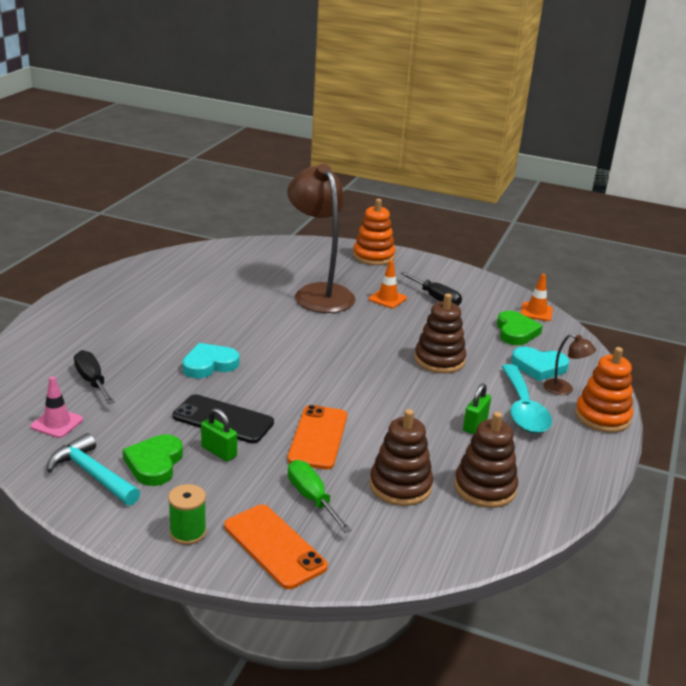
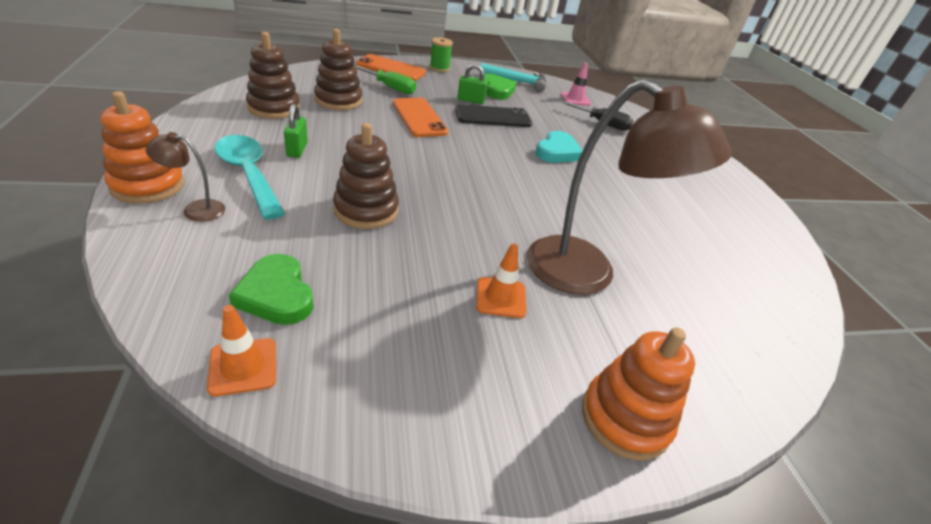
camera: 145 degrees right, 10 degrees up
(436, 298) = (436, 330): black screwdriver -> none
(539, 367) = (232, 235): turquoise heart -> none

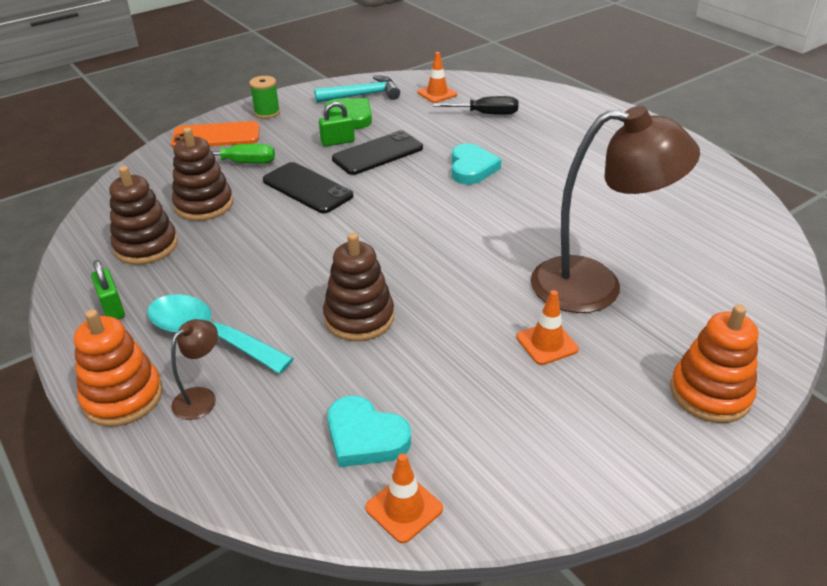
camera: 20 degrees left, 0 degrees up
(195, 209) = (201, 397): brown lamp -> brown lamp turned 150 degrees clockwise
(276, 294) = (365, 437): green heart -> turquoise heart
(297, 149) = (225, 284): green padlock -> green padlock (112, 308)
(419, 118) = (307, 188): orange phone -> black phone
(575, 99) = (437, 93): pink traffic cone -> orange traffic cone

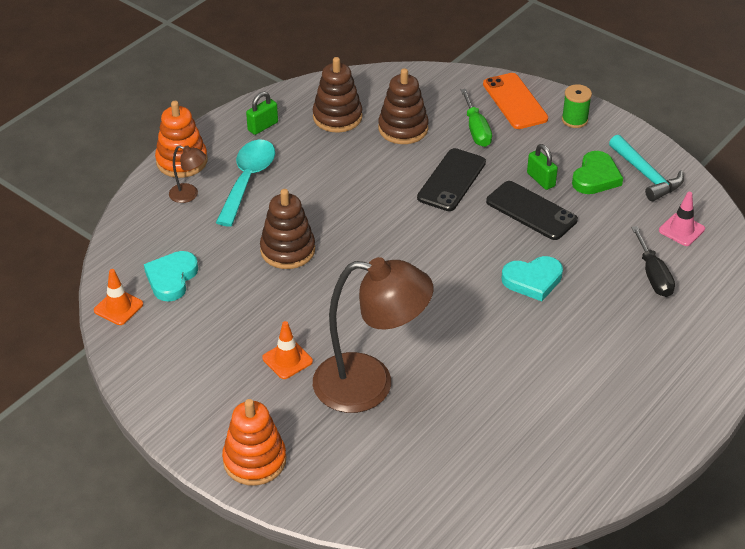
camera: 75 degrees right, 5 degrees up
(437, 93) = (681, 230): orange traffic cone -> pink traffic cone
(595, 286) = (370, 385): brown lamp -> brown lamp turned 75 degrees counterclockwise

